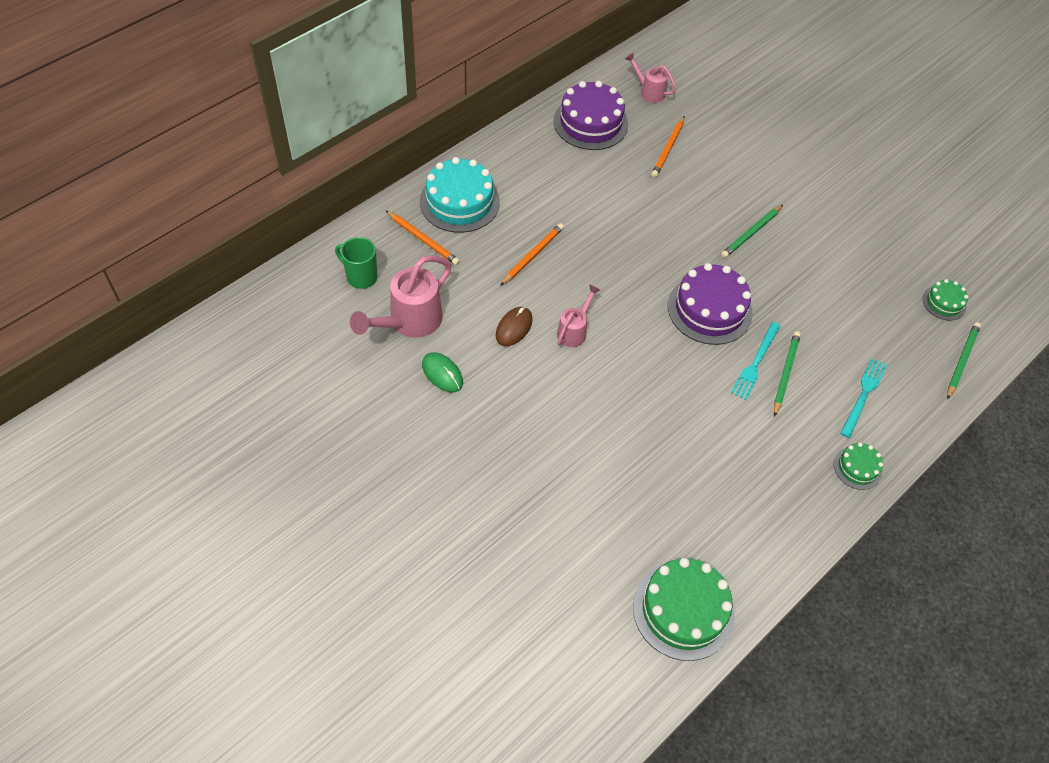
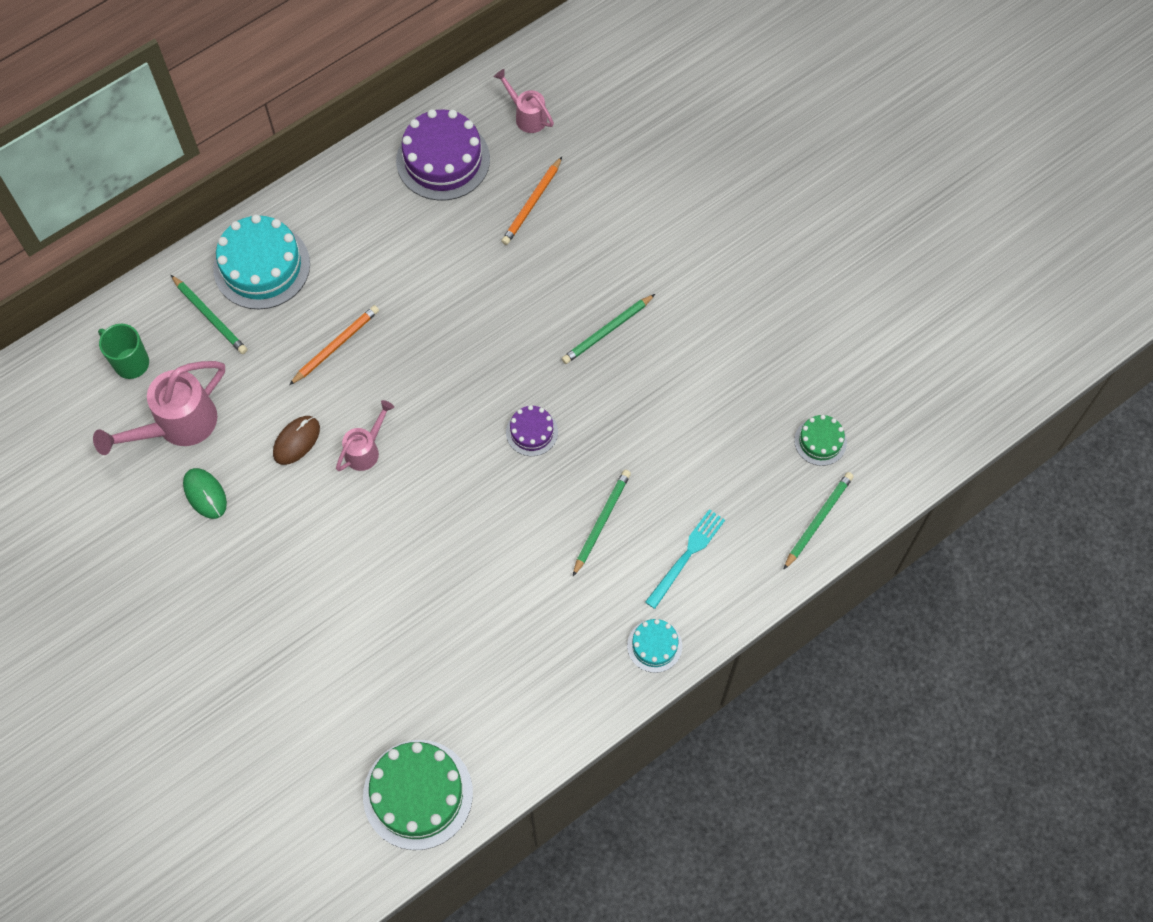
camera: 10 degrees right, 10 degrees up
(423, 239) = (210, 316): orange pencil -> green pencil
(709, 309) = (532, 432): purple cake -> purple cake, size x0.52
(755, 363) = (569, 506): turquoise fork -> none
(857, 467) = (654, 645): green cake -> turquoise cake

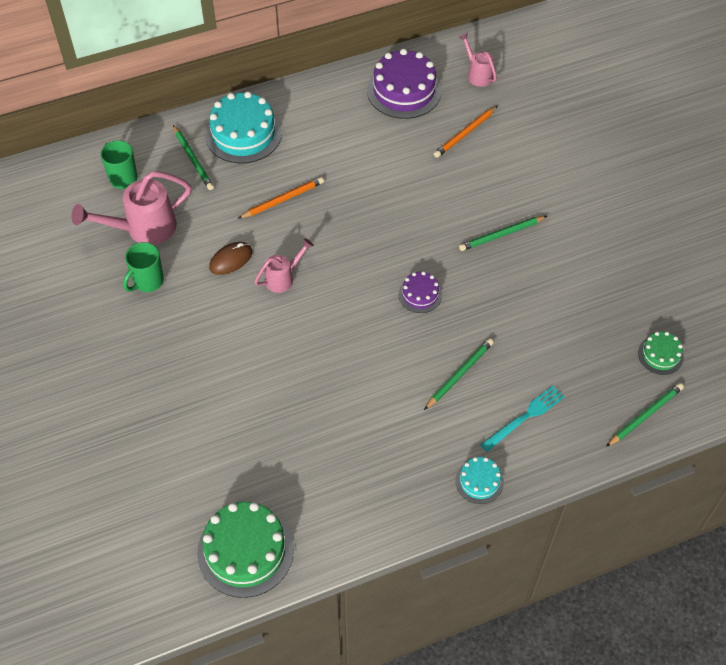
camera: 15 degrees right, 10 degrees down
(205, 494) = (148, 282): green mouse -> green mug

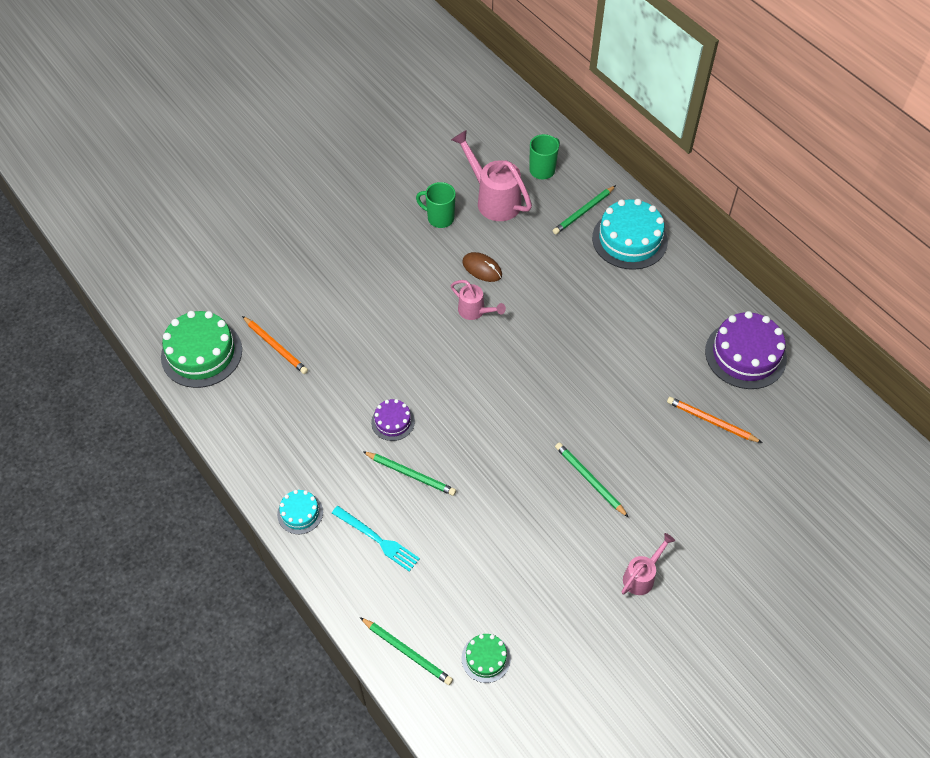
camera: 75 degrees right, 0 degrees up
(282, 200) = (563, 289): orange pencil -> orange pencil (275, 346)
(420, 294) = (492, 423): purple cake -> purple cake (393, 422)
(477, 74) = (801, 416): pink watering can -> pink watering can (641, 576)

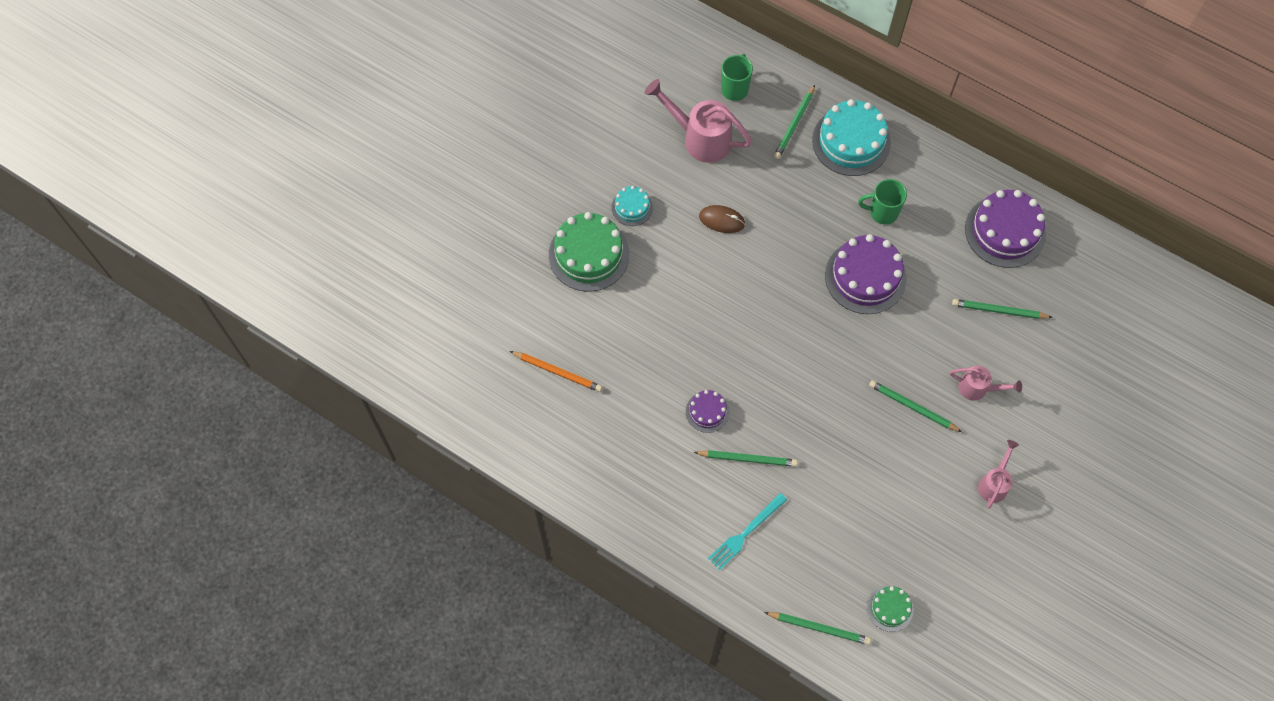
camera: 20 degrees left, 10 degrees up
(201, 353) = (487, 404): green cake -> green cake (589, 254)
(300, 513) = (662, 533): turquoise cake -> turquoise cake (632, 207)
(377, 539) = (745, 533): turquoise fork -> turquoise fork turned 120 degrees clockwise
(439, 218) = (655, 177): green mug -> green mug (882, 212)
(475, 311) = (735, 269): pink watering can -> pink watering can (977, 388)
(593, 353) = (865, 277): none -> purple cake
(711, 421) = (999, 310): orange pencil -> green pencil

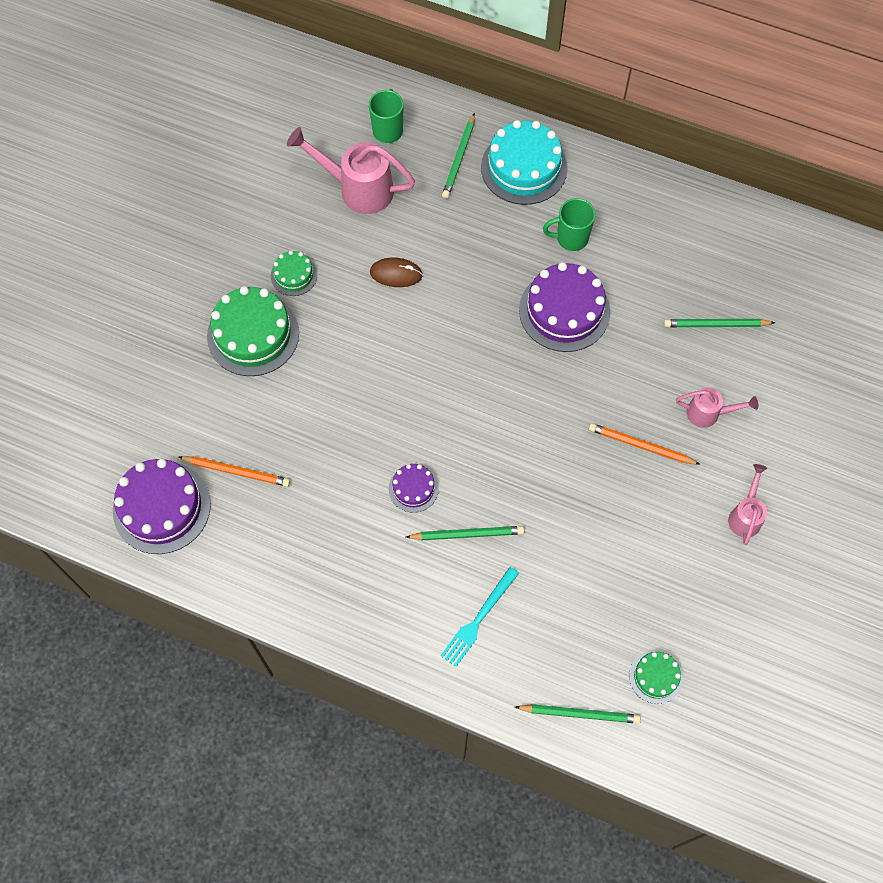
camera: 10 degrees left, 0 degrees up
(632, 207) = (294, 275): turquoise cake -> green cake
(913, 407) = (641, 445): green pencil -> orange pencil
(1005, 231) = (706, 238): purple cake -> purple cake (161, 507)

